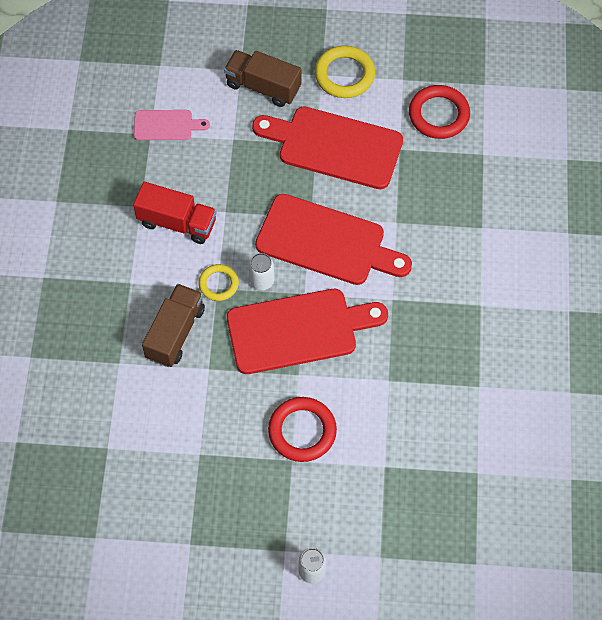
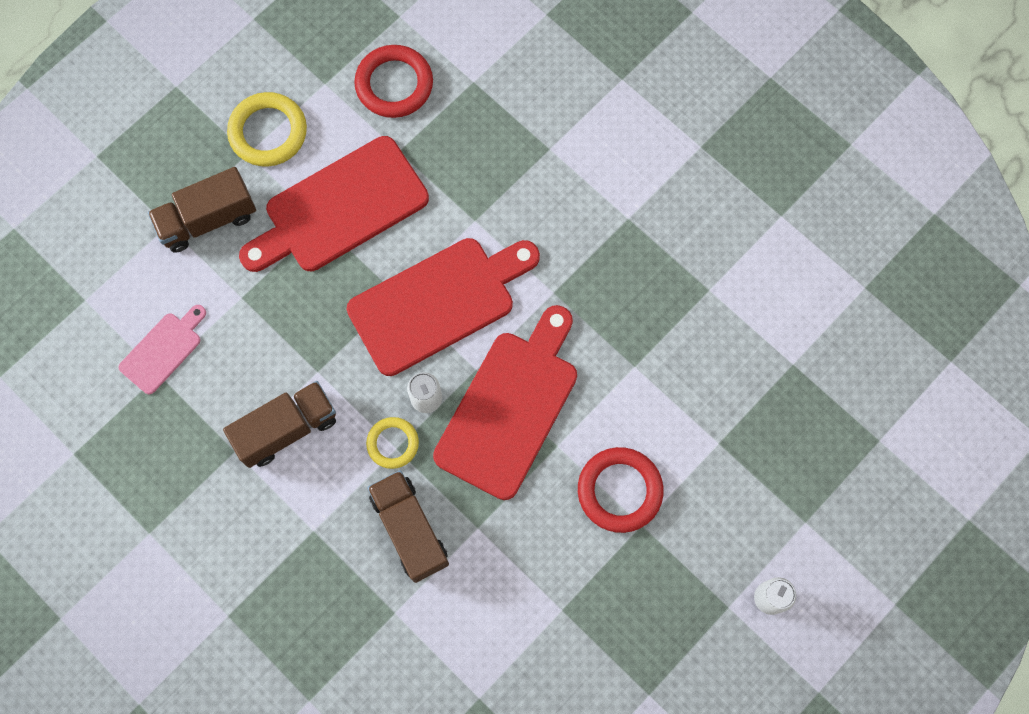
camera: 50 degrees left, 10 degrees up
(177, 222) = (287, 429): red truck -> brown truck

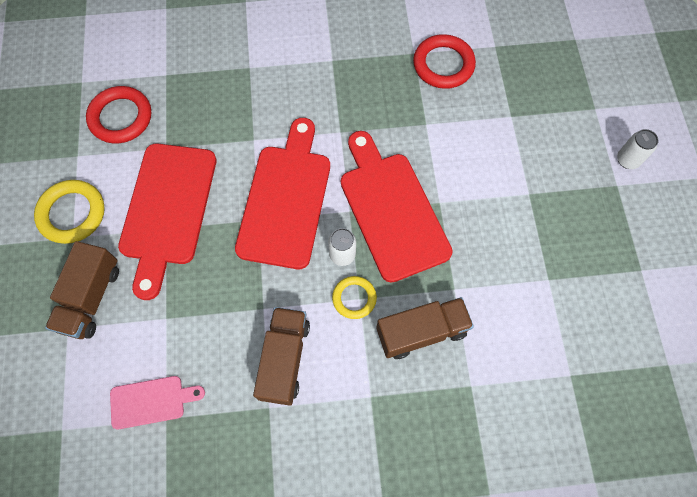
camera: 50 degrees left, 5 degrees down
(163, 350) = (151, 401): pink cutting board -> pink cutting board turned 90 degrees clockwise
(410, 529) = (421, 332): brown truck -> brown truck turned 150 degrees clockwise
(619, 491) = (497, 189): red ring -> red ring (443, 65)

